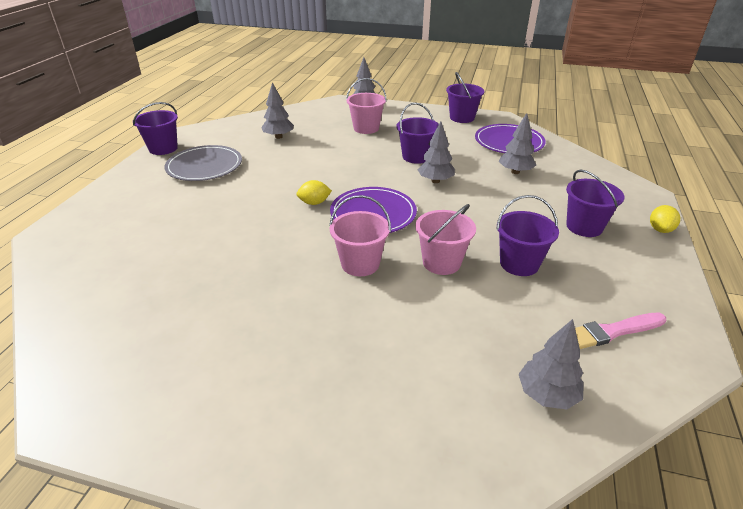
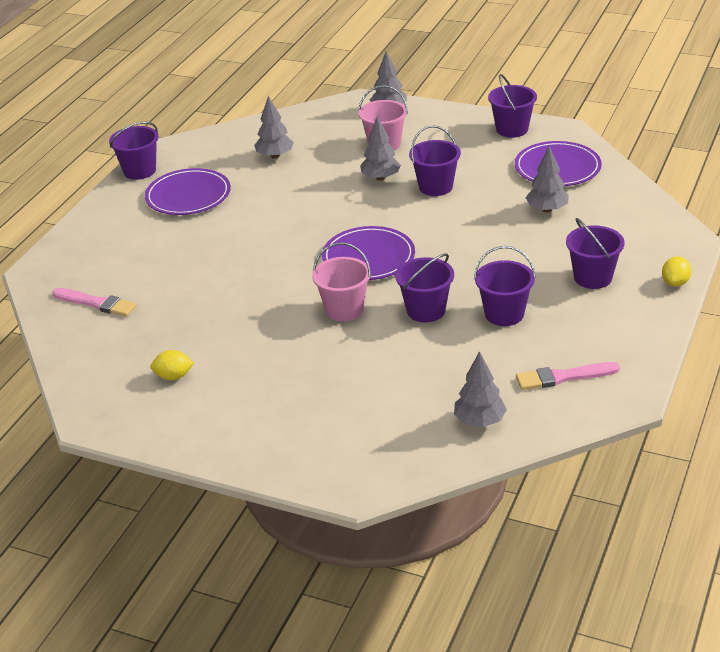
camera: 10 degrees right, 0 degrees up
(102, 265) = (96, 303): none -> pink brush
(204, 166) = (188, 195): grey plate -> purple plate
(314, 203) = (307, 243): yellow lemon -> yellow lemon (173, 376)
(435, 181) = (448, 219): grey tree -> grey tree (380, 178)
(441, 262) = (426, 310): pink bucket -> purple bucket

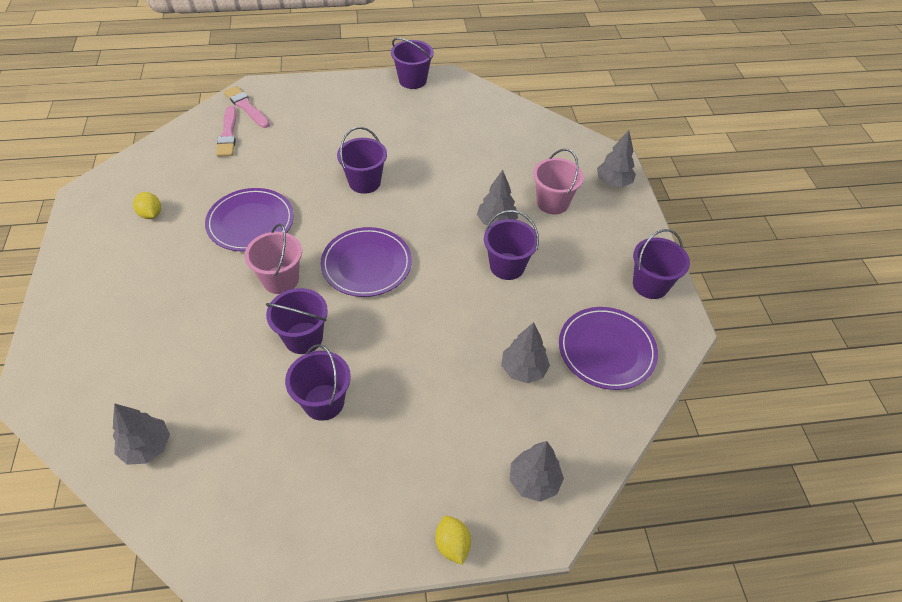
camera: 55 degrees right, 15 degrees up
(188, 195) = (395, 119): purple plate -> purple plate (250, 222)
(275, 156) = (484, 143): grey tree -> grey tree (534, 481)
(564, 377) = (238, 494): pink brush -> pink brush (246, 107)
(593, 277) = (422, 457): purple bucket -> purple bucket (364, 182)
(675, 283) = (452, 545): yellow lemon -> yellow lemon turned 75 degrees clockwise

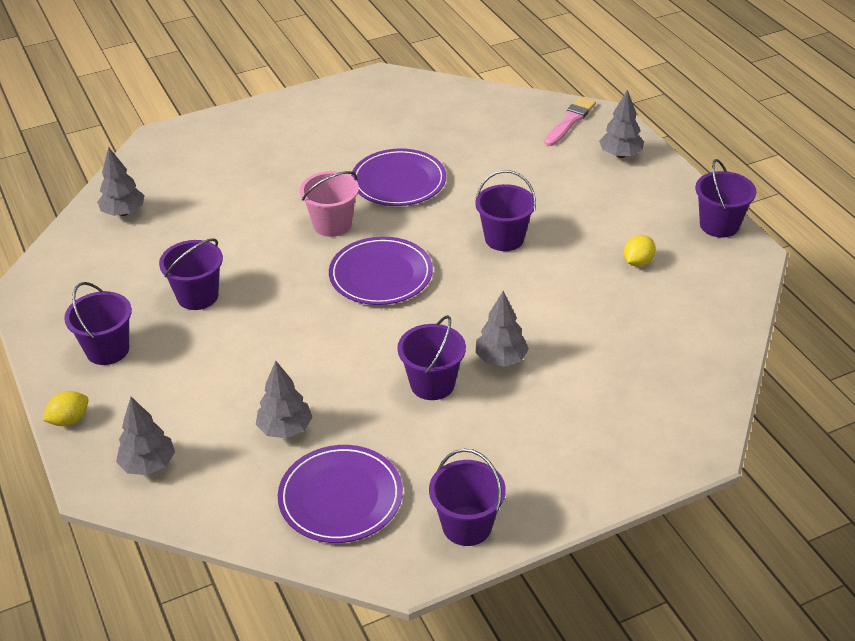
camera: 75 degrees right, 10 degrees down
(151, 214) = (376, 121): yellow lemon -> yellow lemon (638, 262)
(228, 134) = (517, 124): pink brush -> none
(303, 338) = (266, 261): purple bucket -> purple bucket (107, 350)
(552, 203) = (566, 403): pink bucket -> none
(613, 182) = (647, 458): grey tree -> grey tree (620, 155)

